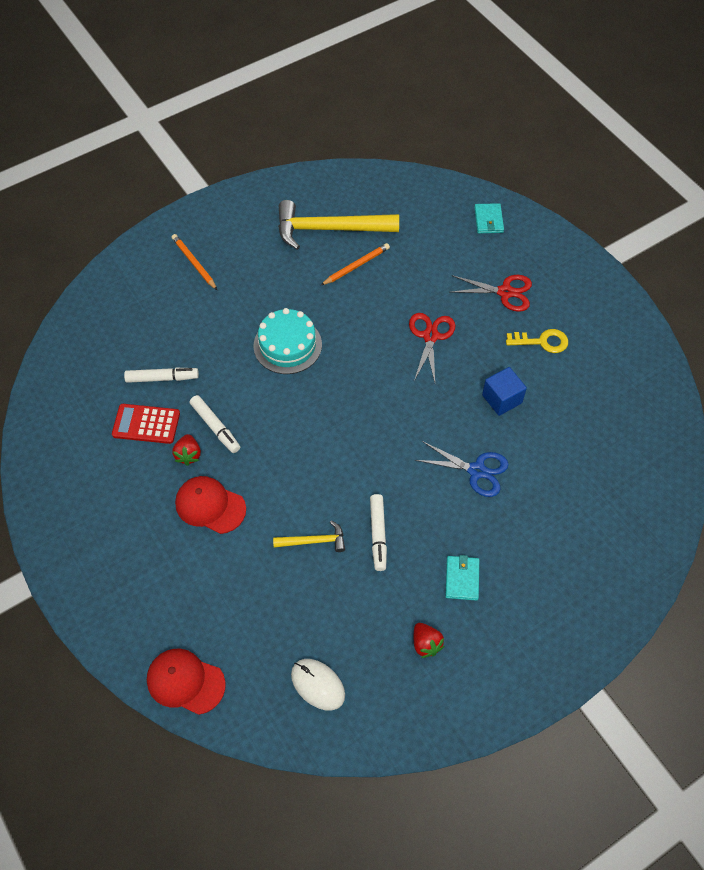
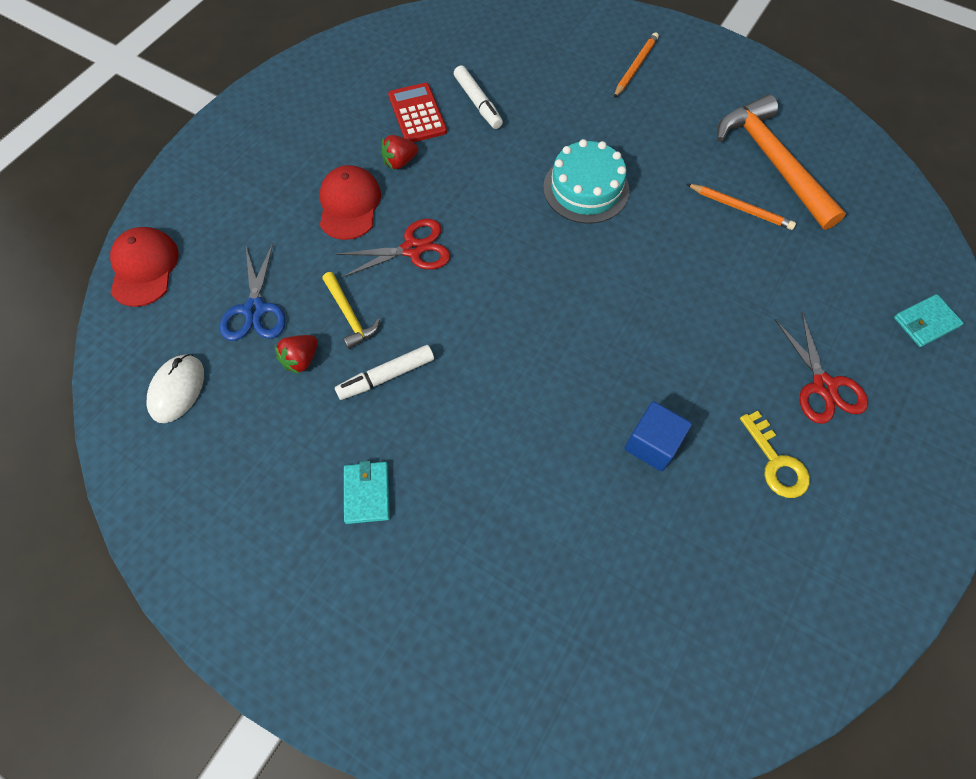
camera: 65 degrees right, 5 degrees up
(215, 427) = (445, 170): white marker -> none
(329, 229) = (772, 162): yellow hammer -> orange hammer
(426, 644) = (264, 484): red strawberry -> red strawberry (301, 359)
(430, 336) = (693, 325): red scissors -> red scissors (412, 249)
(462, 579) = (367, 493): turquoise wallet -> turquoise wallet turned 75 degrees counterclockwise
(476, 471) = (527, 453): blue scissors -> blue scissors (254, 309)

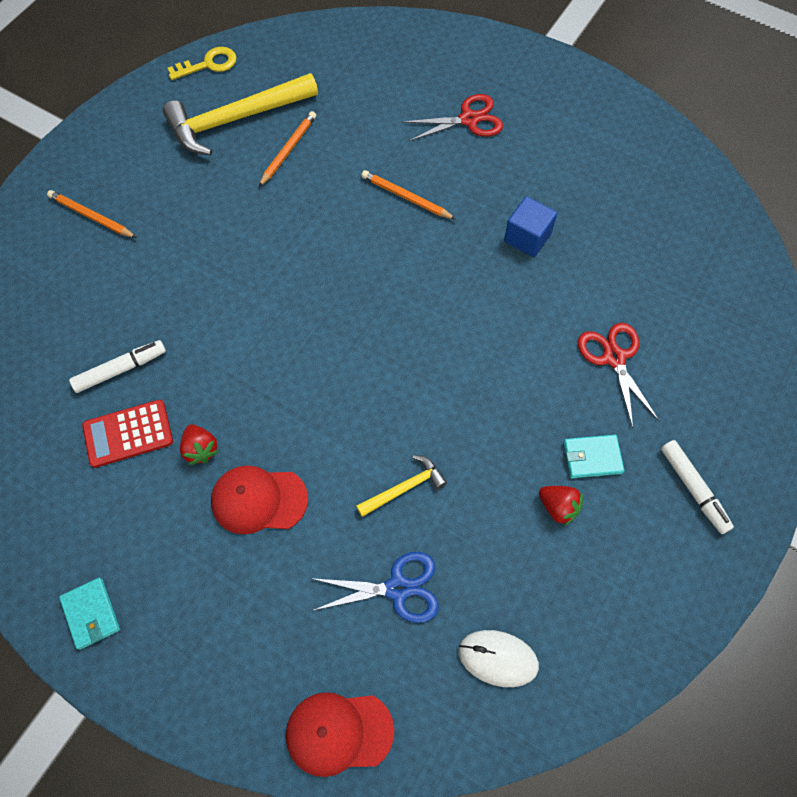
camera: 90 degrees left, 0 degrees up
(301, 359) = (457, 531): red strawberry -> red strawberry (558, 507)
(386, 376) = (473, 448): white marker -> white marker (693, 489)
(412, 249) = (323, 430): red scissors -> red scissors (614, 358)
(586, 188) = (255, 270): turquoise cake -> none
(694, 317) = (406, 197): none -> orange pencil
(772, 162) = (235, 119): orange hammer -> yellow hammer
(775, 462) = (536, 159): yellow key -> yellow key (208, 64)
(925, 322) = (409, 48): turquoise wallet -> turquoise wallet (91, 614)

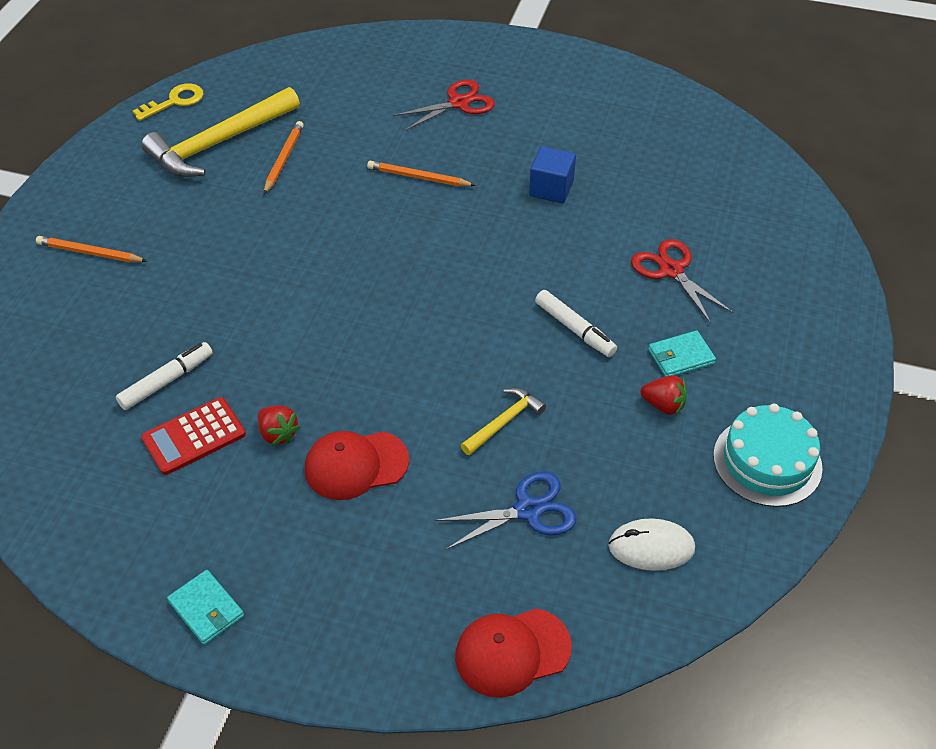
camera: 15 degrees left, 15 degrees down
(637, 595) = (767, 461): none -> turquoise cake
(693, 489) = (786, 362): white marker -> white marker (575, 329)

